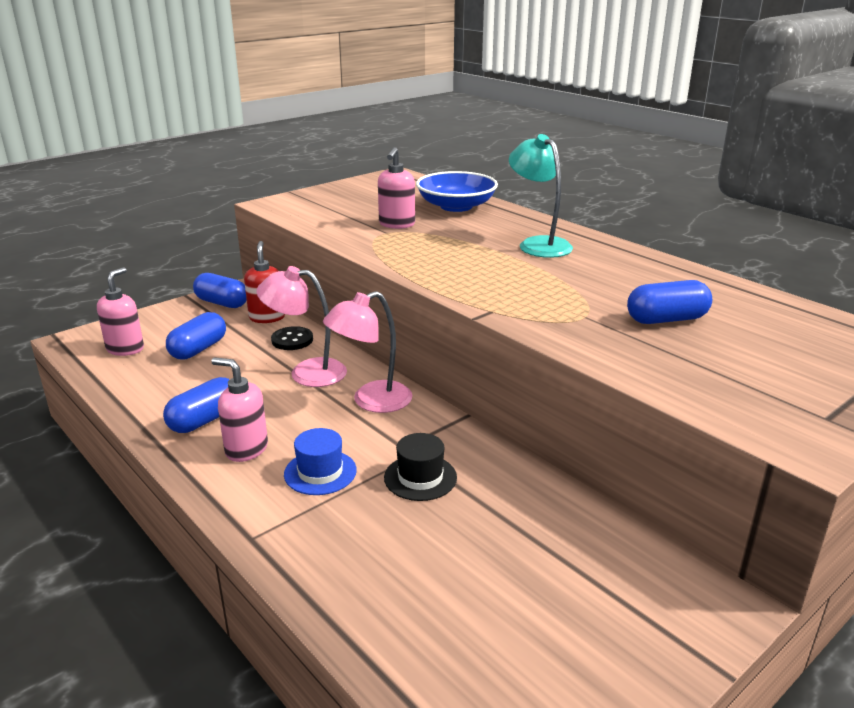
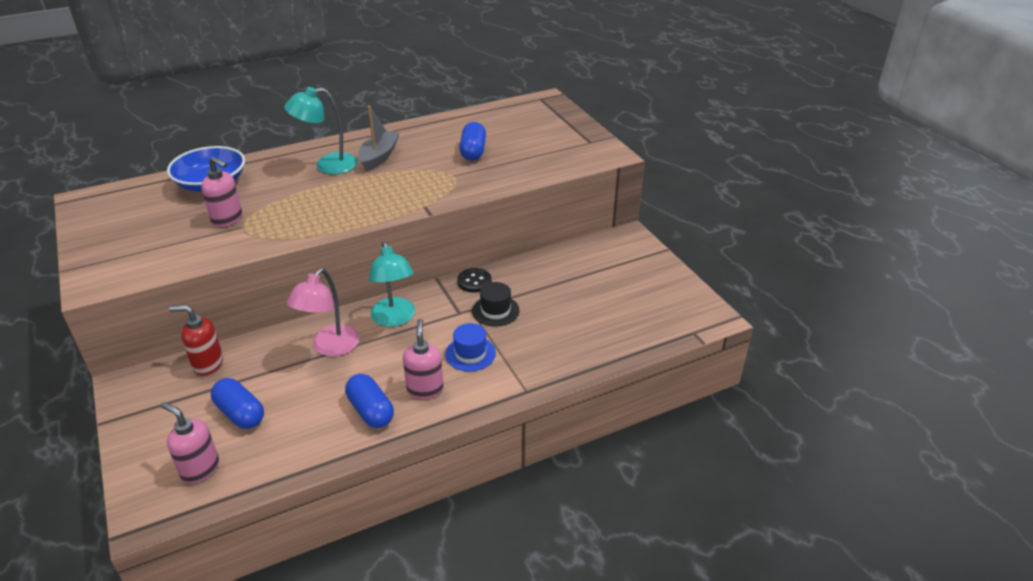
camera: 75 degrees left, 10 degrees up
(222, 303) = (146, 394): blue capsule -> none
(246, 449) = (425, 388): pink soap dispenser -> pink soap dispenser turned 135 degrees clockwise
(292, 340) = (267, 351): black button -> black button (474, 281)
(371, 401) = (394, 319): pink lamp -> turquoise lamp
(586, 265) = (379, 157): none -> grey boat

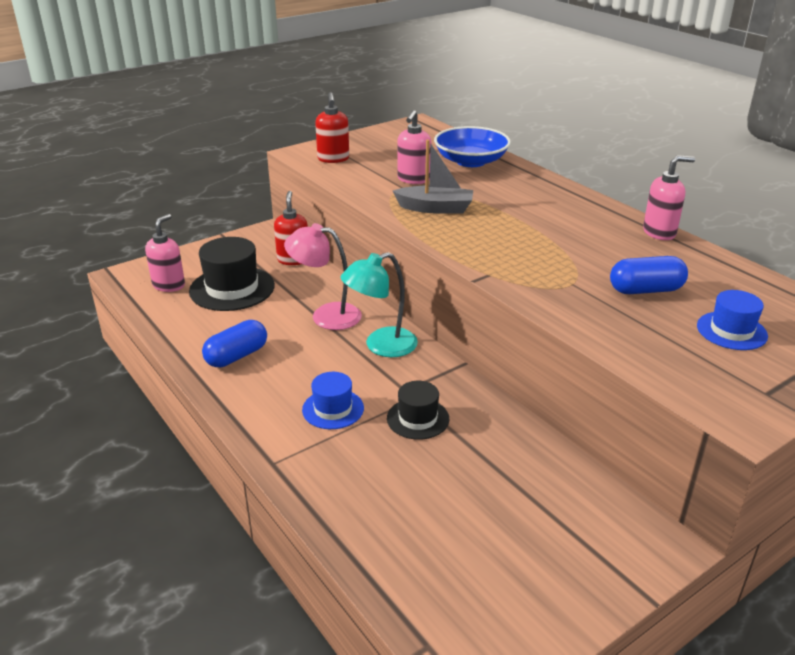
camera: 80 degrees right, 5 degrees down
(133, 263) = (333, 159): none -> red soap dispenser
(240, 414) = (232, 288): blue capsule -> black hat
(327, 165) = (541, 206): turquoise lamp -> none
(379, 157) = (582, 230): grey boat -> grey boat (435, 208)
(425, 388) = (271, 385): pink soap dispenser -> pink soap dispenser (659, 233)
(474, 281) = (470, 393): black button -> none
(529, 136) = (731, 331): none -> blue hat

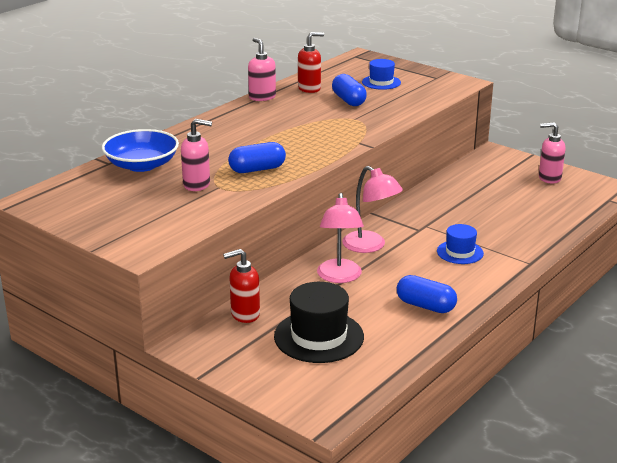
camera: 105 degrees left, 5 degrees down
(169, 285) = (331, 378): pink soap dispenser -> pink soap dispenser (549, 178)
(333, 159) = (154, 230): red soap dispenser -> red soap dispenser (309, 88)
(381, 346) = (370, 246): turquoise lamp -> pink lamp
(418, 418) = (446, 222): black hat -> none
(435, 208) = (257, 169): grey boat -> blue capsule

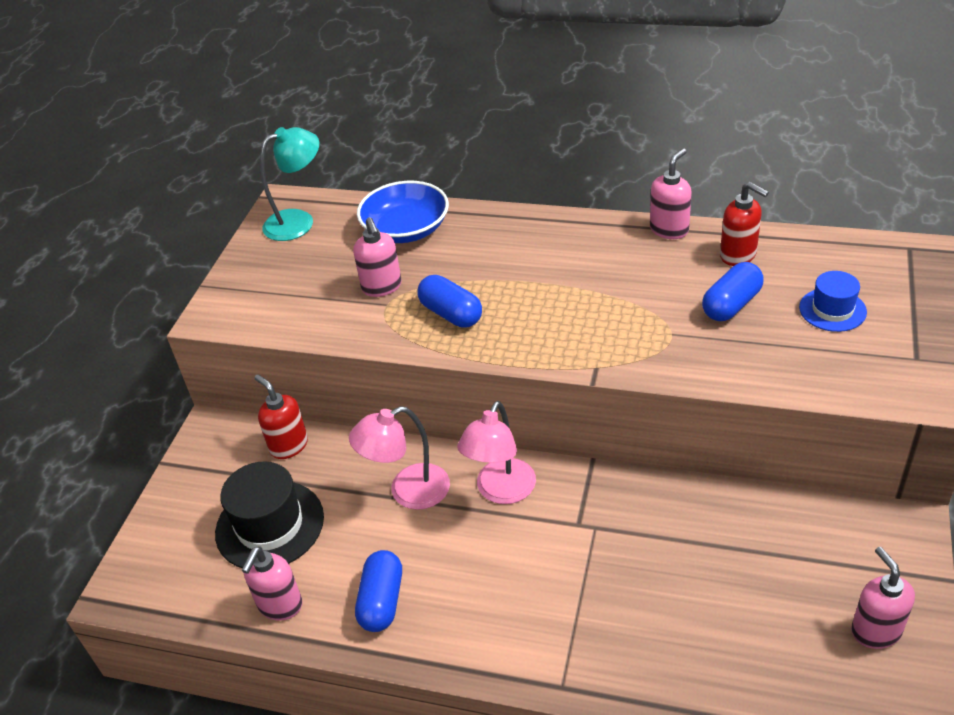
camera: 70 degrees right, 15 degrees up
(67, 199) = (298, 221): none -> turquoise lamp
(398, 345) = (280, 605): none -> pink soap dispenser
(460, 252) = (543, 591): blue hat -> none

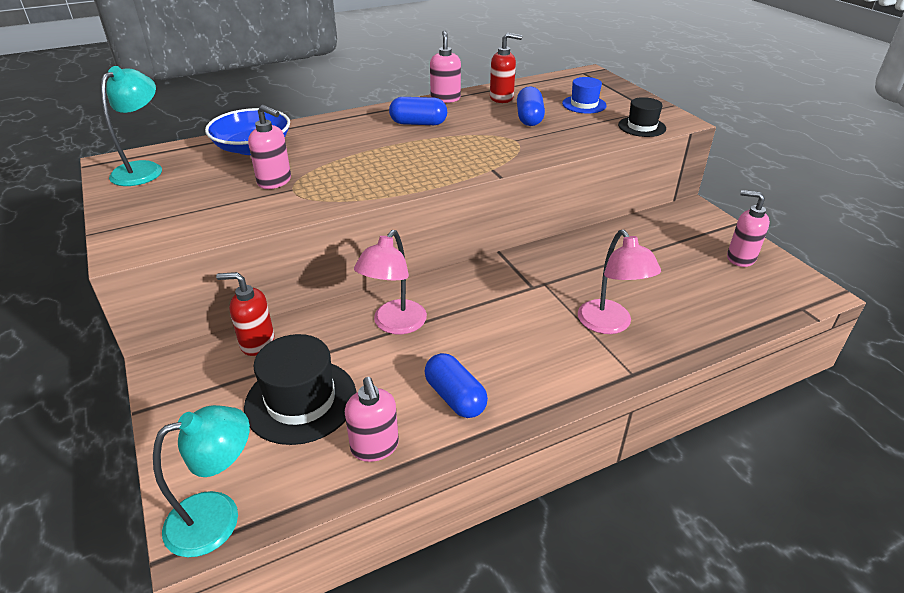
camera: 45 degrees left, 5 degrees down
(139, 590) = (218, 517): none -> turquoise lamp
(451, 314) = (352, 177): blue capsule -> blue capsule (418, 123)
(501, 491) = (461, 293): pink lamp -> pink lamp (609, 325)
(861, 383) = (642, 127): none -> black hat

